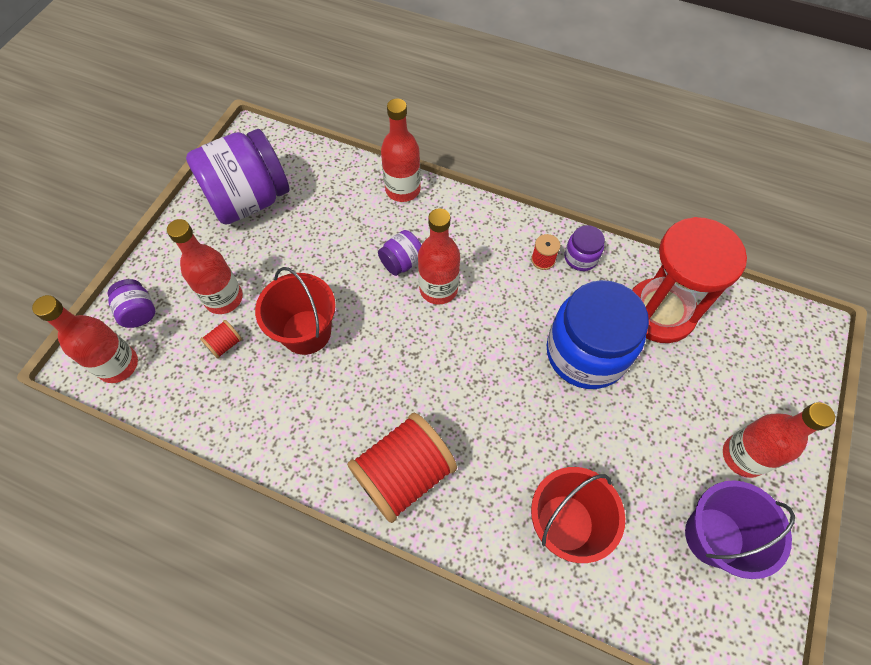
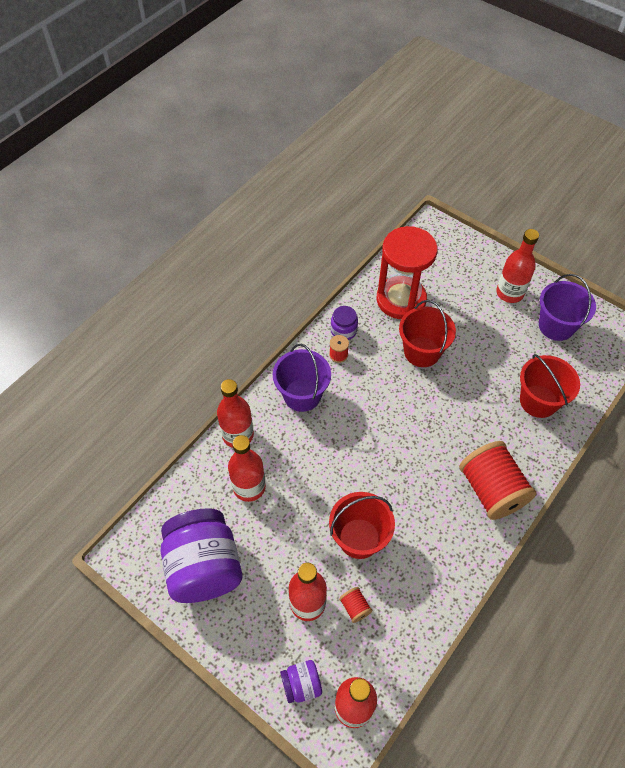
camera: 75 degrees left, 5 degrees down
(402, 262) = (312, 452): purple jar -> none
(438, 289) = (344, 431): red bottle -> red bottle (249, 487)
(473, 236) = (302, 395): none -> purple bucket
(586, 353) = (422, 352): blue jar -> red bucket

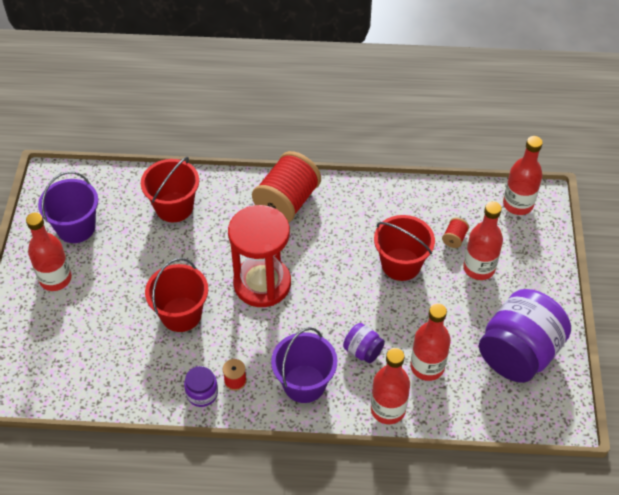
camera: 125 degrees left, 5 degrees down
(301, 684) = (533, 240): purple jar -> purple jar (363, 351)
(401, 299) = (125, 365): red hourglass -> red hourglass (262, 283)

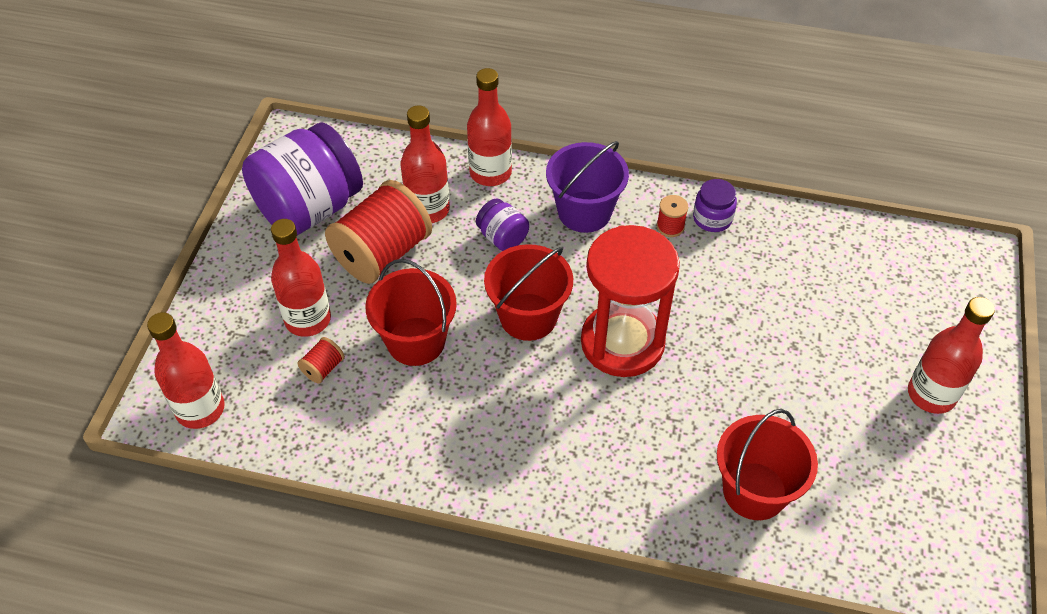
camera: 170 degrees left, 0 degrees up
(76, 227) = (916, 478): purple bucket -> none
(181, 314) = (740, 316): red bucket -> red bucket (528, 317)
(287, 202) = (565, 471): red spool -> red spool (382, 253)

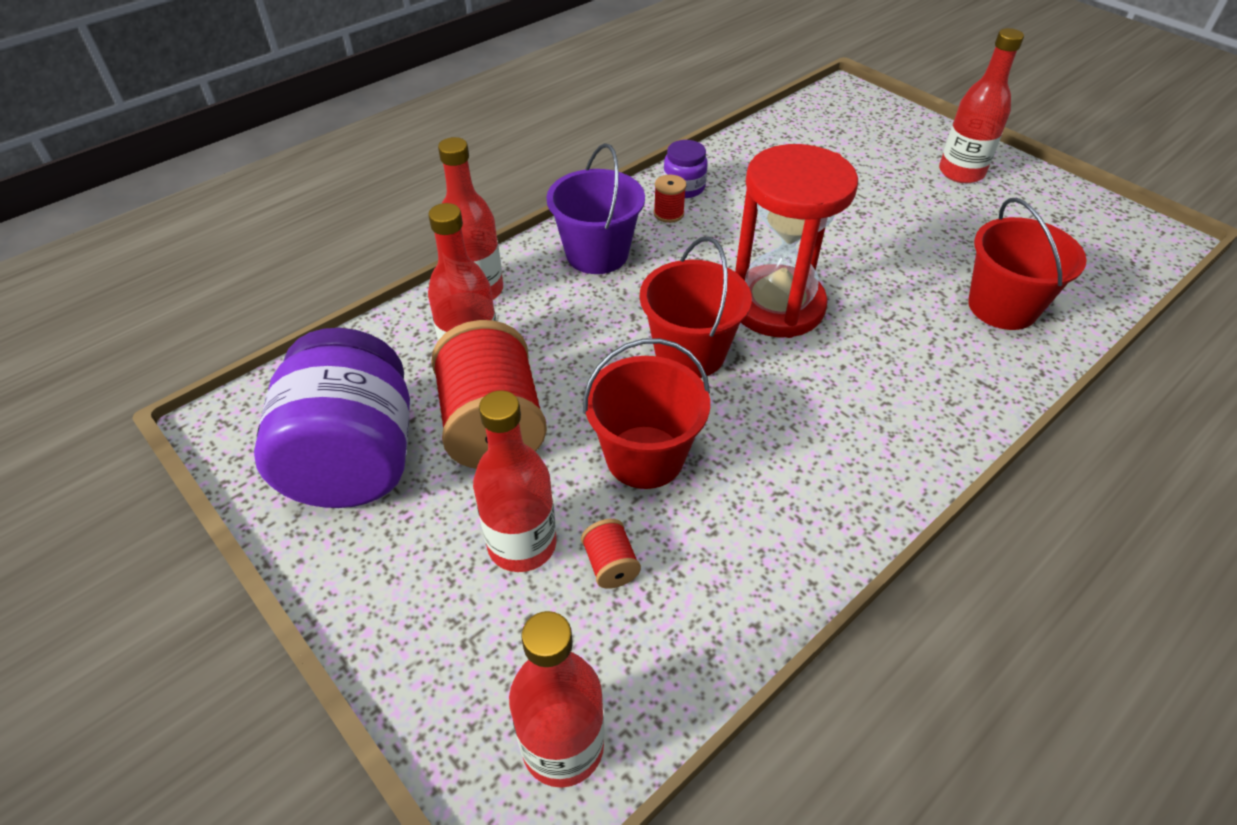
camera: 55 degrees left, 5 degrees down
(502, 237) = (570, 322): purple jar -> none

